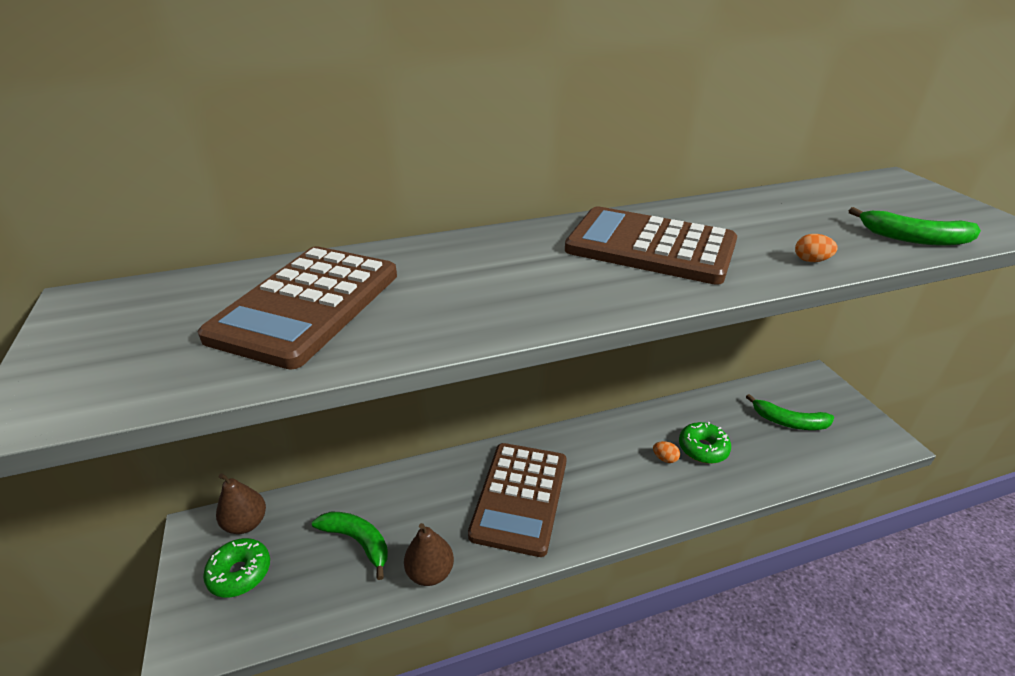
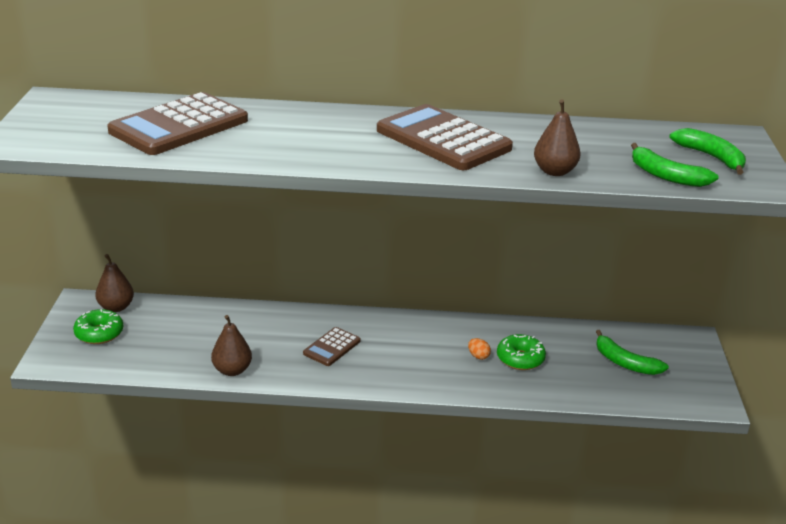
camera: 20 degrees right, 5 degrees down
(358, 541) = (190, 339): green banana -> green banana (711, 157)
(520, 497) = (332, 347): brown calculator -> brown calculator, size x0.50
(811, 260) = (554, 171): orange egg -> brown pear

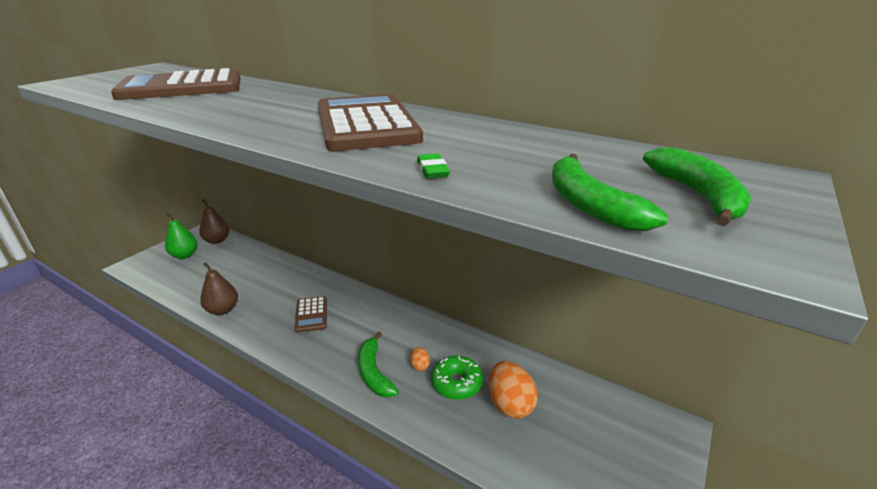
camera: 30 degrees right, 0 degrees up
(99, 333) = (185, 255): green donut -> green pear
(332, 347) = (311, 314): brown calculator -> brown calculator turned 75 degrees counterclockwise
(554, 171) = (432, 170): brown pear -> green eraser
(572, 359) = (510, 404): none -> orange egg
(625, 362) = (566, 430): green banana -> green banana (374, 372)

